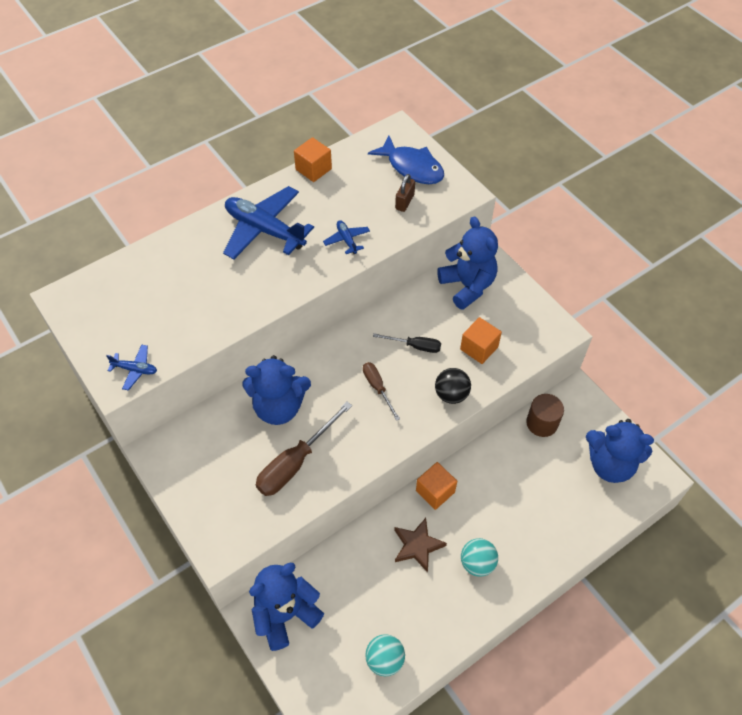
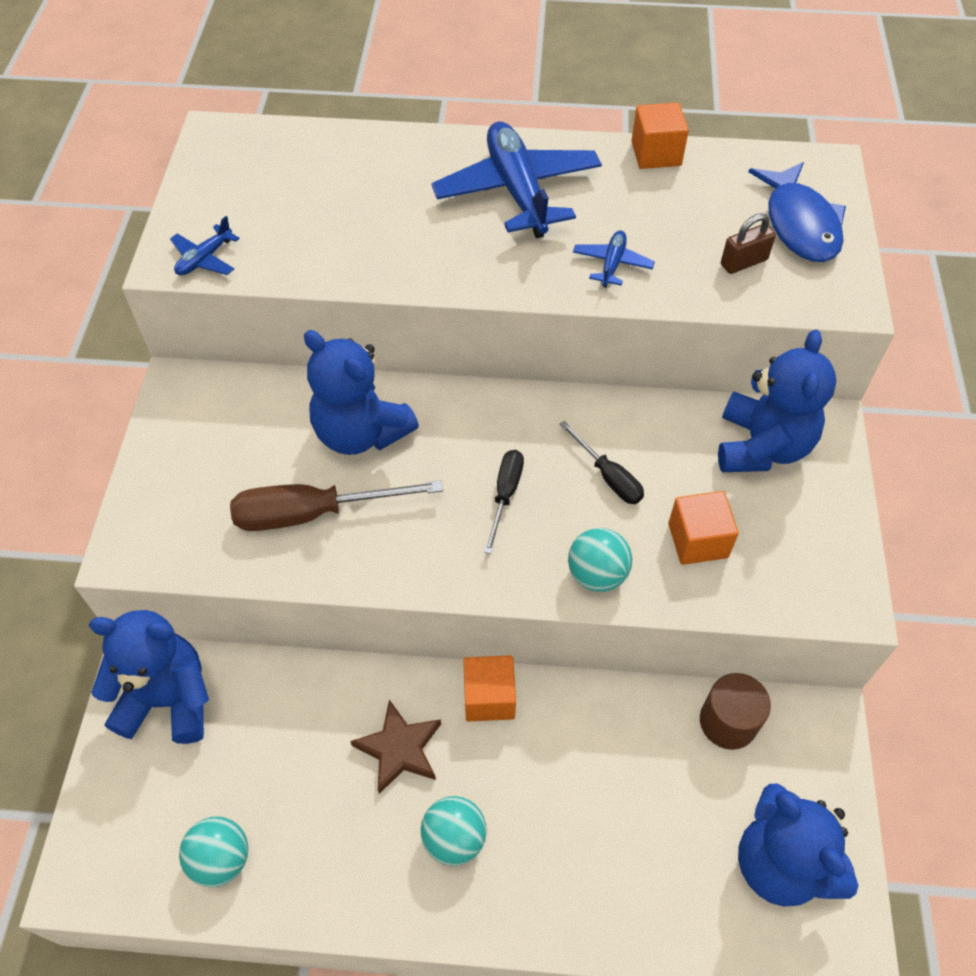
camera: 40 degrees right, 0 degrees up
(135, 369) = (204, 259): blue plane -> blue plane turned 75 degrees clockwise
(377, 388) = (505, 495): brown screwdriver -> black screwdriver
(451, 394) = (597, 574): black ball -> turquoise ball

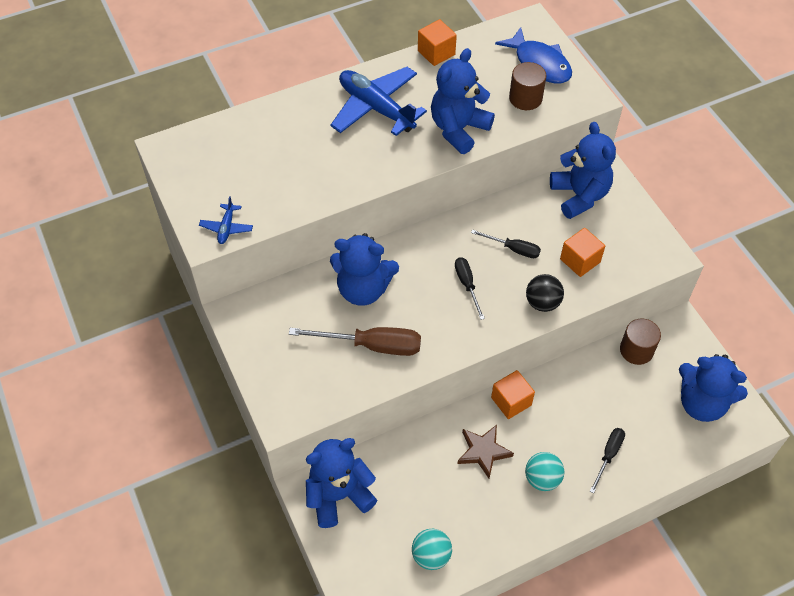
camera: 30 degrees left, 0 degrees up
(314, 513) = (371, 345): brown screwdriver -> brown screwdriver turned 135 degrees counterclockwise
(577, 861) = (608, 455): none -> black screwdriver
(597, 574) = (542, 303): turquoise ball -> black ball
(612, 264) = (458, 129): blue plane -> blue teddy bear
(743, 262) = (525, 98): brown padlock -> brown cylinder

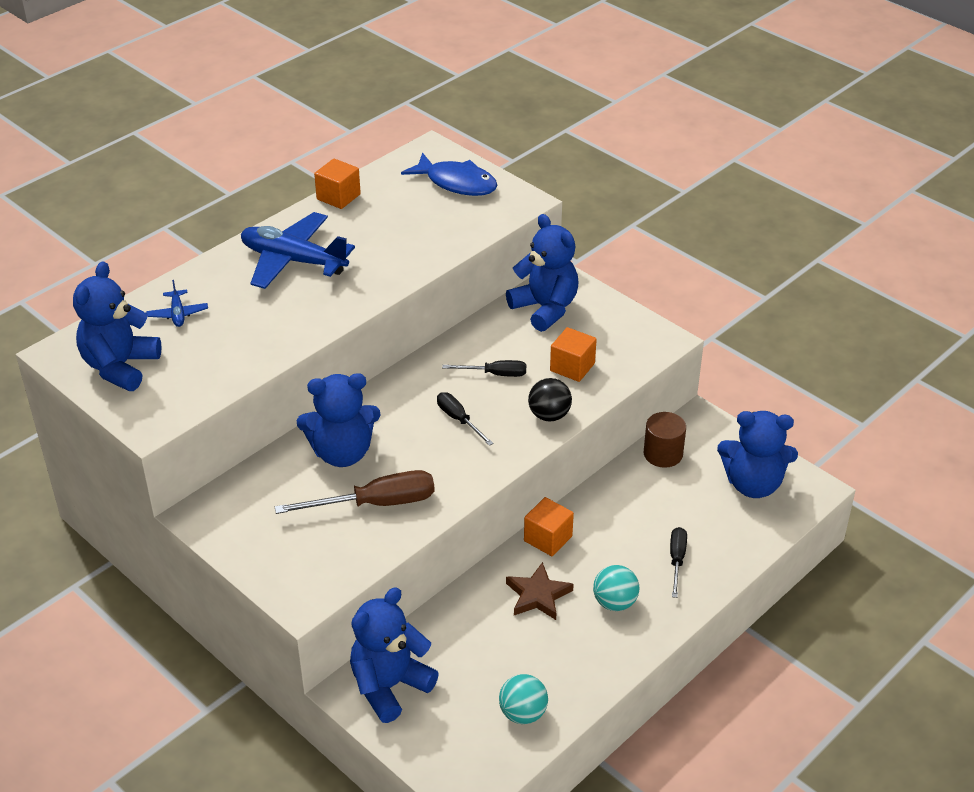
camera: 20 degrees left, 15 degrees down
(226, 228) = (168, 410): blue plane -> blue plane (178, 314)
(458, 129) = (395, 260): blue teddy bear -> blue teddy bear (120, 367)
(525, 98) = (455, 216): brown cylinder -> none

